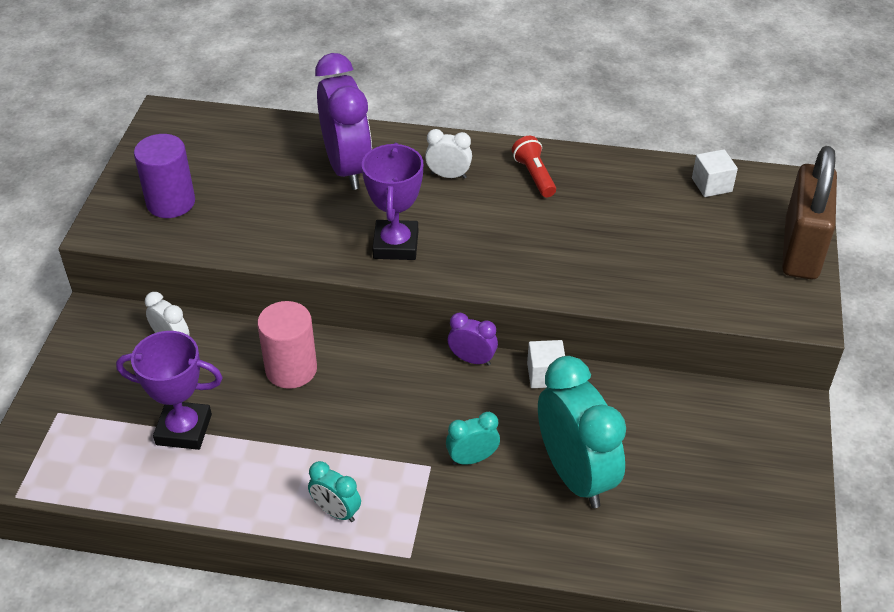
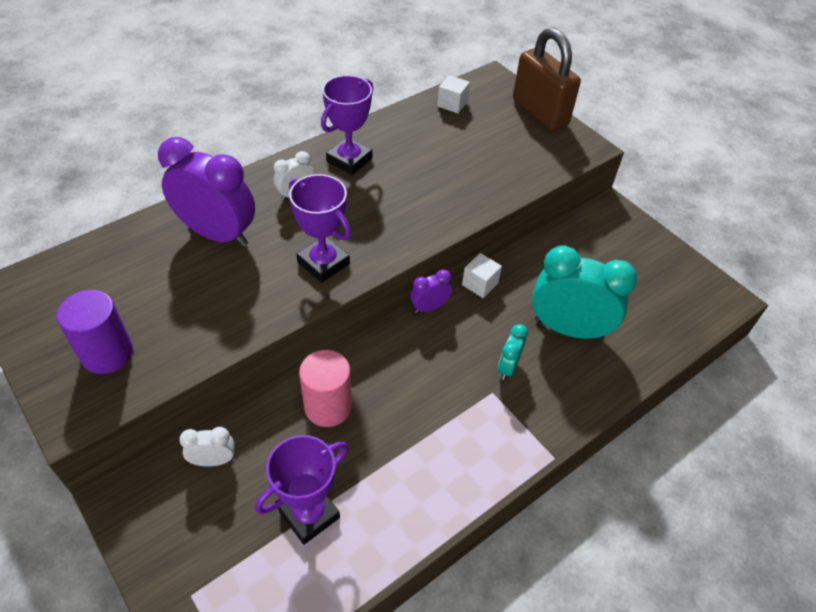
camera: 50 degrees left, 5 degrees up
(336, 512) = (480, 472): turquoise clock -> none
(534, 176) = (349, 160): red flashlight -> purple trophy

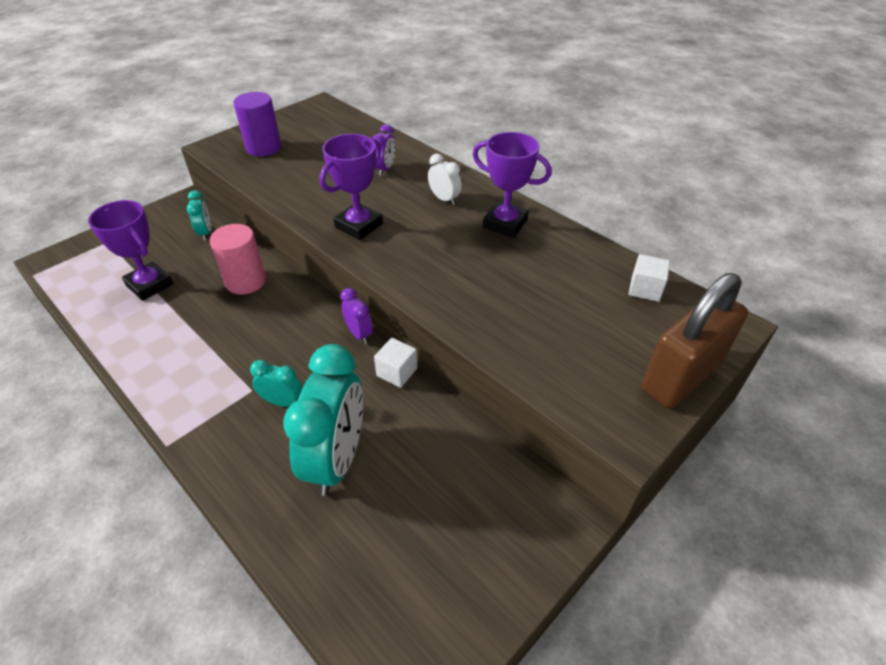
camera: 85 degrees right, 5 degrees down
(213, 460) = (205, 233): white clock -> turquoise clock
(217, 234) = (385, 169): purple clock -> purple clock, size x0.47

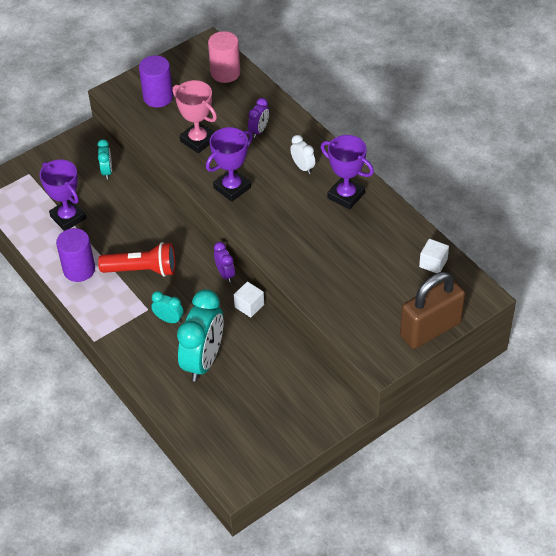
camera: 10 degrees right, 5 degrees up
(156, 346) = (79, 269): none -> purple cylinder
(244, 339) = (142, 270): none -> red flashlight
(246, 281) = (141, 221): pink cylinder -> pink cylinder (225, 73)
(312, 182) = (198, 140): none -> pink trophy

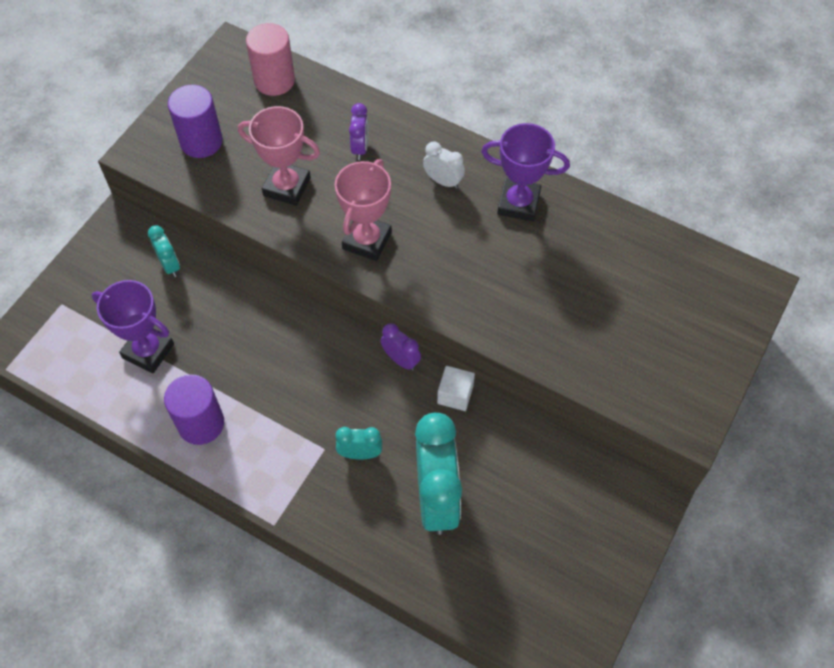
camera: 25 degrees left, 10 degrees up
(142, 270) = (287, 393): red flashlight -> none
(232, 188) = (367, 241): purple trophy -> pink trophy
(430, 329) = (723, 355): brown padlock -> none
(433, 263) = (675, 261): white cube -> none

